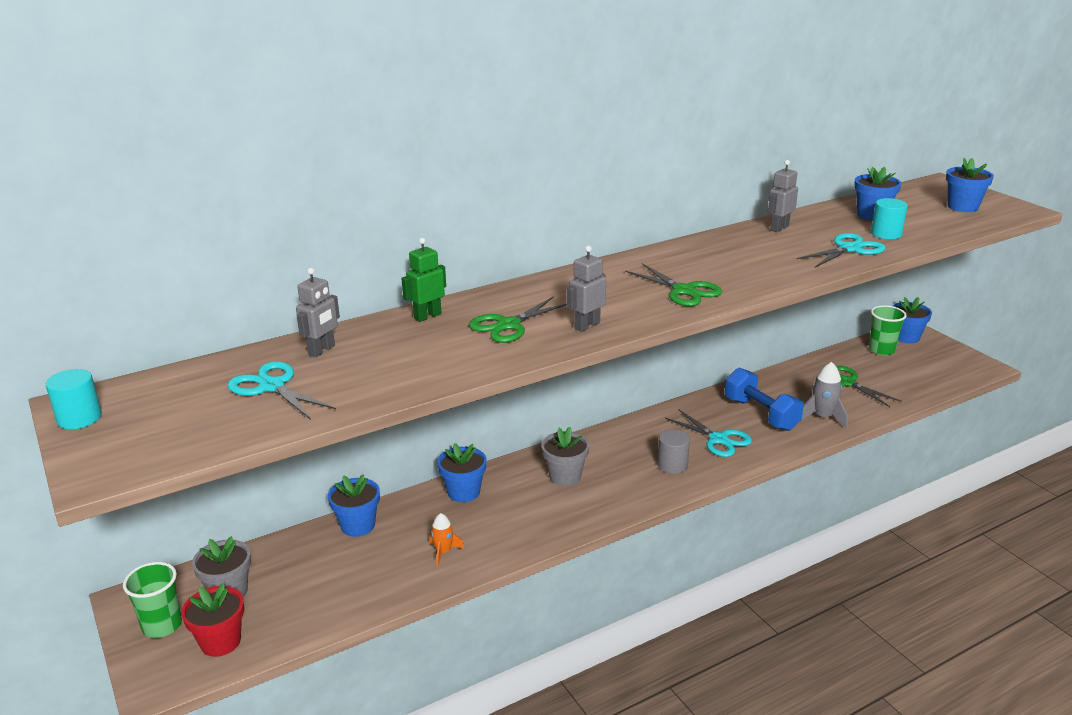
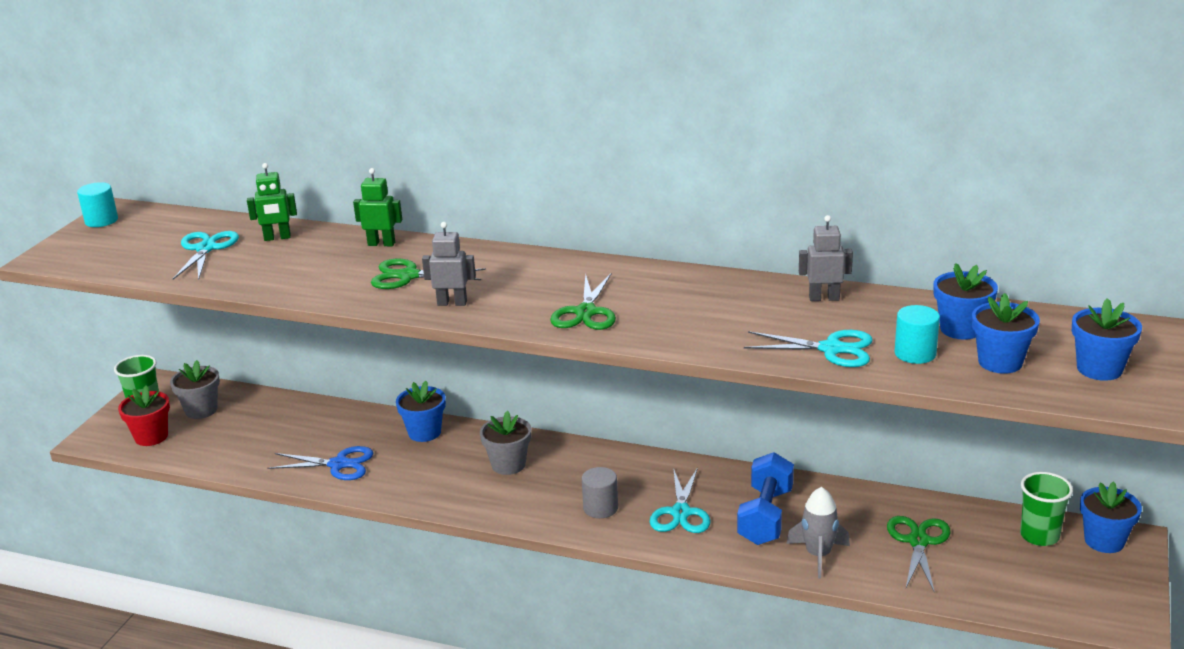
camera: 50 degrees right, 0 degrees up
(322, 350) = (277, 238): grey robot -> green robot
(358, 525) = (327, 414): blue flower pot -> blue flower pot (1000, 362)
(443, 552) = (338, 464): orange rocket -> blue scissors

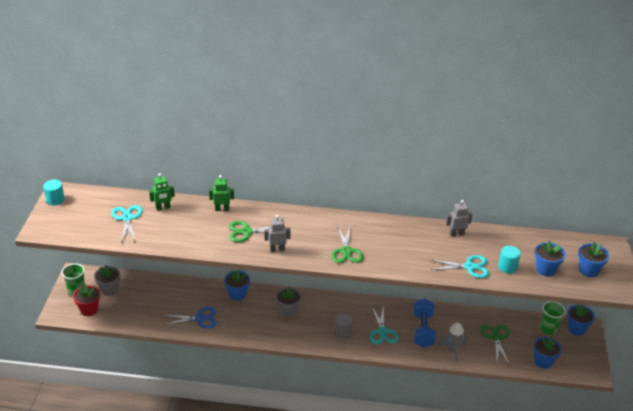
camera: 15 degrees left, 10 degrees up
(961, 329) = (524, 250): blue flower pot -> blue flower pot (543, 361)

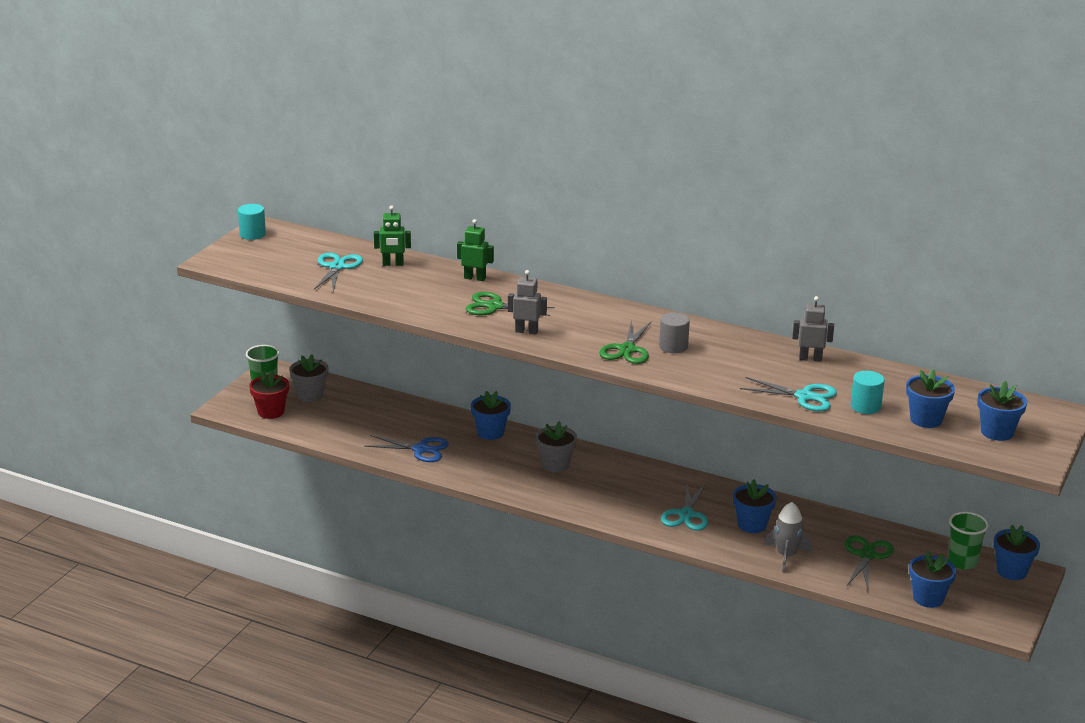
camera: 20 degrees right, 10 degrees down
(343, 333) = (624, 504): grey cylinder -> grey cylinder (673, 346)
(423, 330) = (752, 525): blue dumbbell -> blue flower pot

